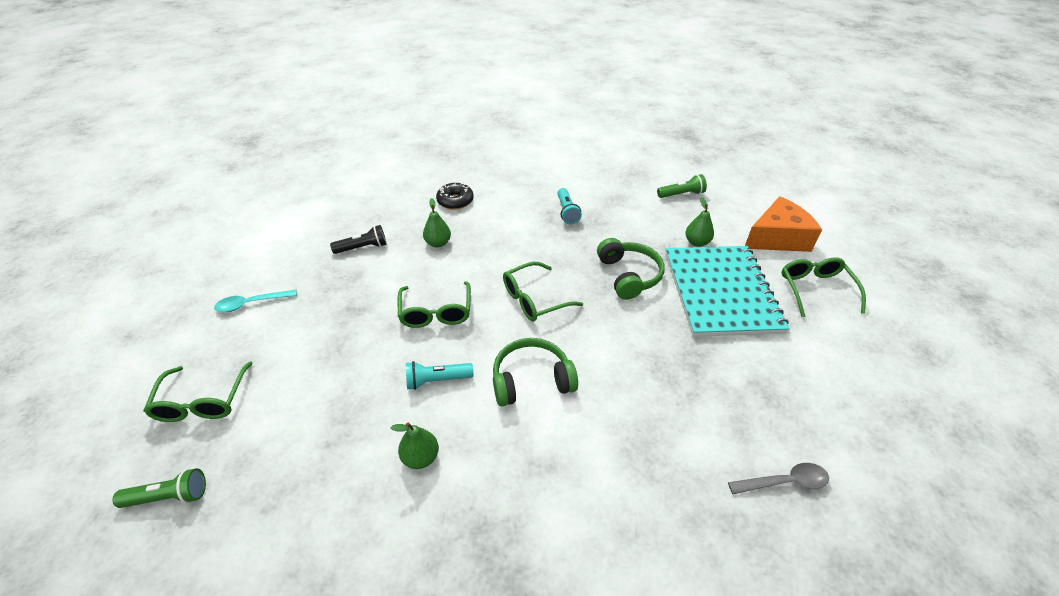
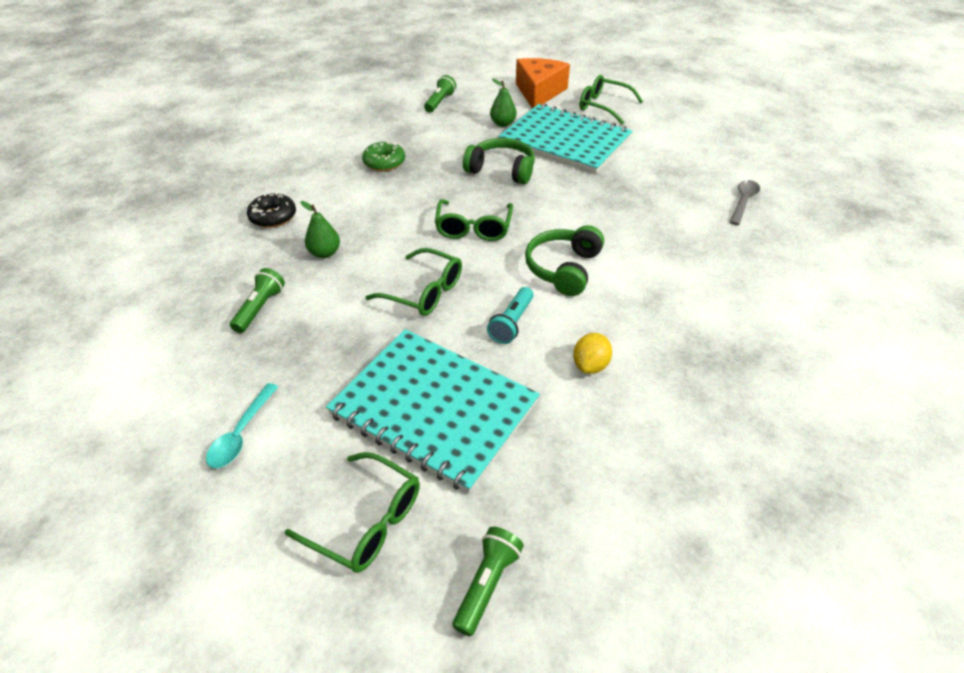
camera: 55 degrees left, 0 degrees up
(318, 382) = (434, 409): none -> turquoise notebook
(363, 247) = (260, 308): black flashlight -> green flashlight
(421, 457) = (590, 365): green pear -> yellow lemon
(567, 212) = (384, 162): turquoise flashlight -> green donut

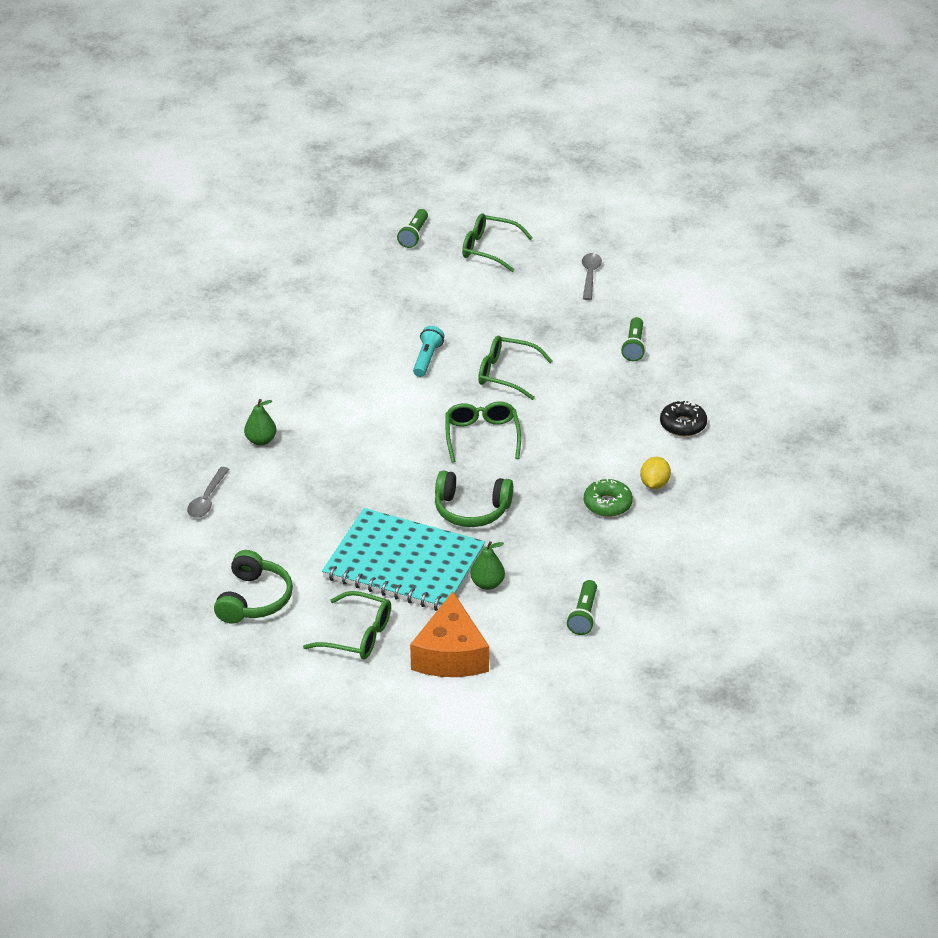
camera: 170 degrees right, 5 degrees down
(241, 434) = (590, 275): turquoise spoon -> grey spoon
(325, 253) = (610, 396): green pear -> green pear (261, 440)
(434, 409) = (469, 301): turquoise notebook -> none
(563, 269) = (390, 407): green headphones -> green headphones (254, 599)
(590, 365) = (363, 338): yellow lemon -> yellow lemon (654, 484)

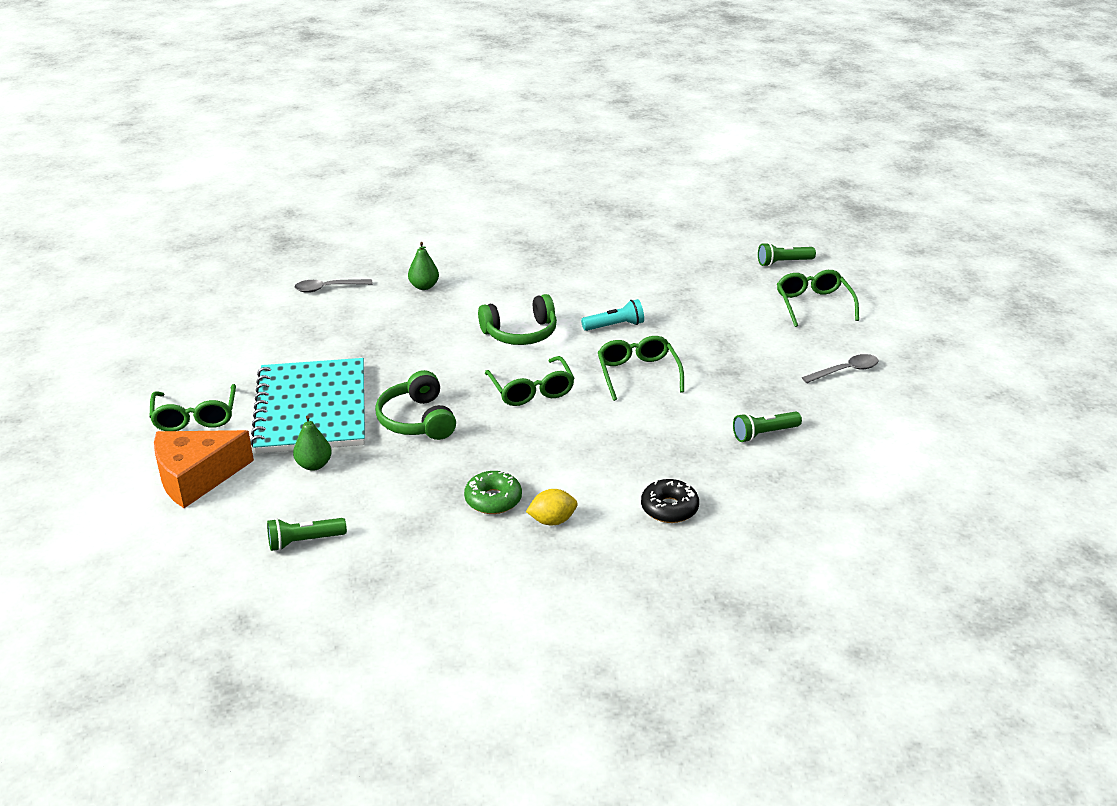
camera: 60 degrees right, 5 degrees down
(254, 599) = (213, 350): green headphones -> green headphones (520, 333)
(482, 436) = (531, 390): green glasses -> green glasses turned 105 degrees clockwise

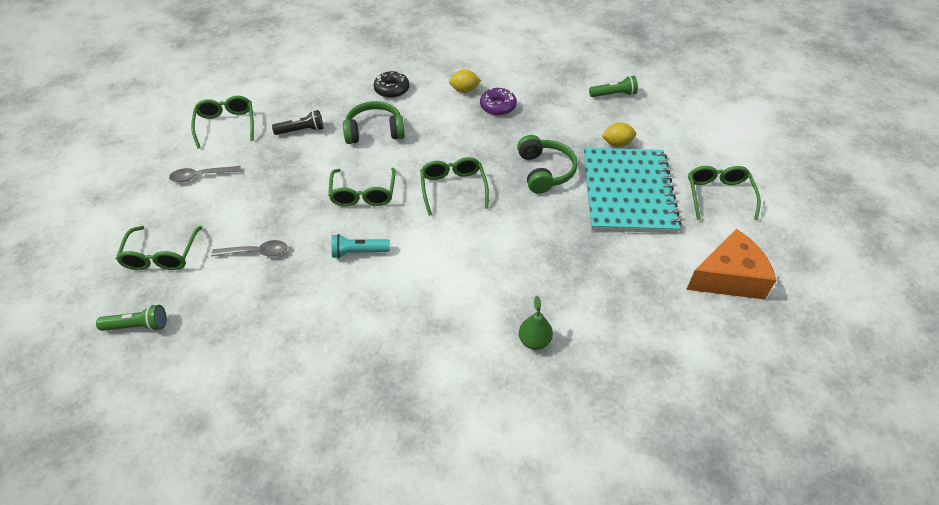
camera: 170 degrees left, 15 degrees up
(196, 477) = (697, 144): orange cheese -> orange cheese (728, 277)
(314, 465) = (617, 143): green pear -> yellow lemon
(328, 288) = (640, 353): grey spoon -> grey spoon (256, 252)
(493, 500) = (498, 106): green donut -> purple donut
(520, 333) = (447, 254): green headphones -> green headphones (374, 131)
(764, 434) = (302, 130): green flashlight -> black flashlight
(873, 430) = (226, 125): none -> green glasses

